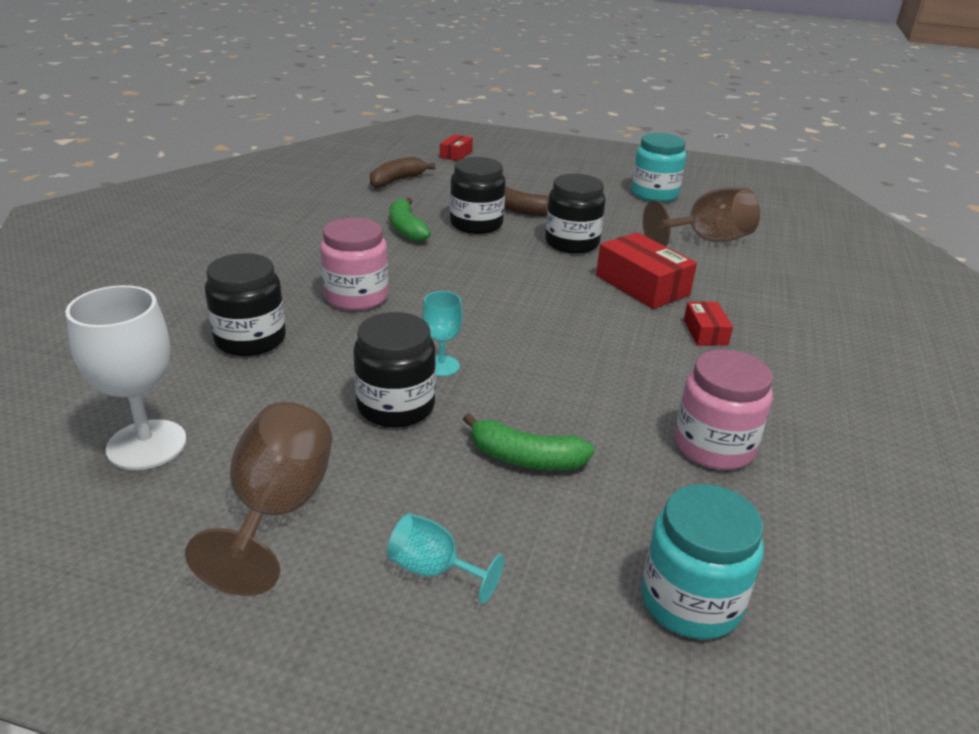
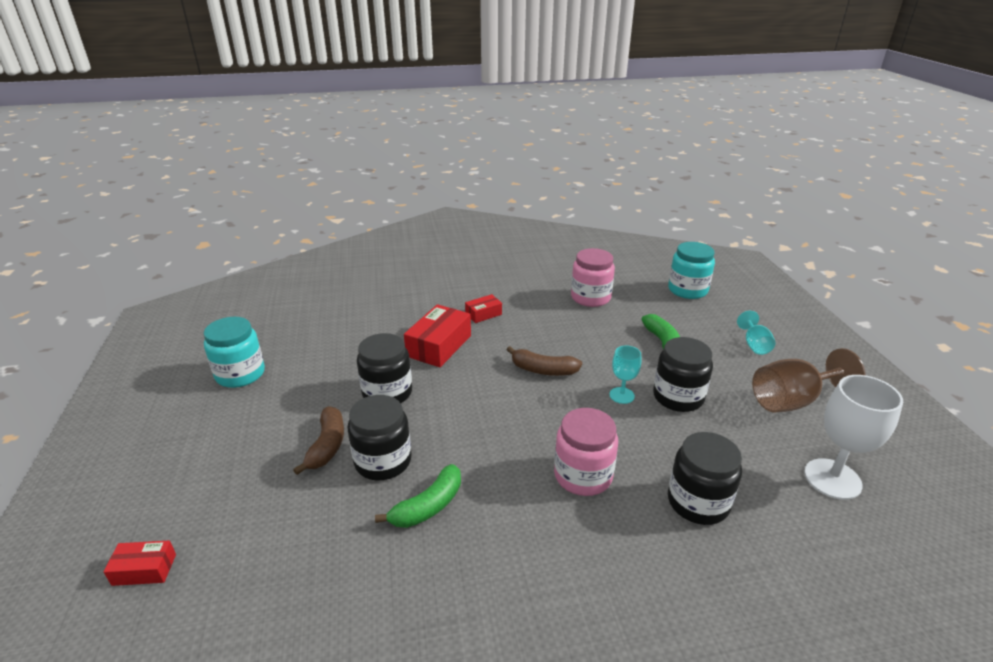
camera: 115 degrees left, 0 degrees up
(397, 181) = (282, 586): brown banana -> brown banana (543, 370)
(706, 240) = (337, 333): brown goblet -> none

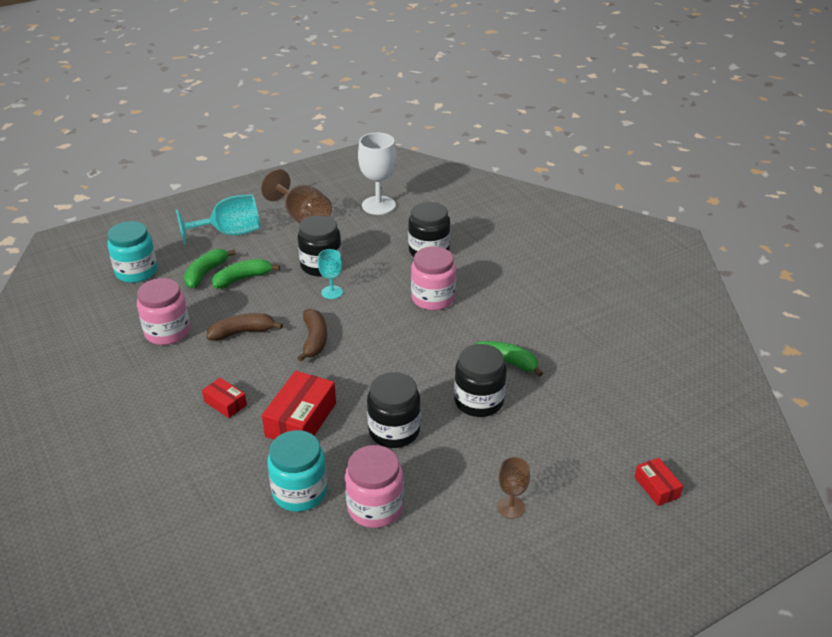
camera: 110 degrees left, 5 degrees up
(240, 374) = (421, 568): turquoise jar -> turquoise jar (300, 492)
(240, 440) = (511, 507): none -> brown goblet
(315, 365) = (375, 507): none -> pink jar
(327, 446) = (482, 442): brown banana -> brown banana (242, 332)
(439, 346) = (301, 420): red box -> red box turned 75 degrees counterclockwise
(677, 323) = (206, 273): none -> green banana
(754, 345) = (230, 233): turquoise goblet -> turquoise goblet, size x1.81

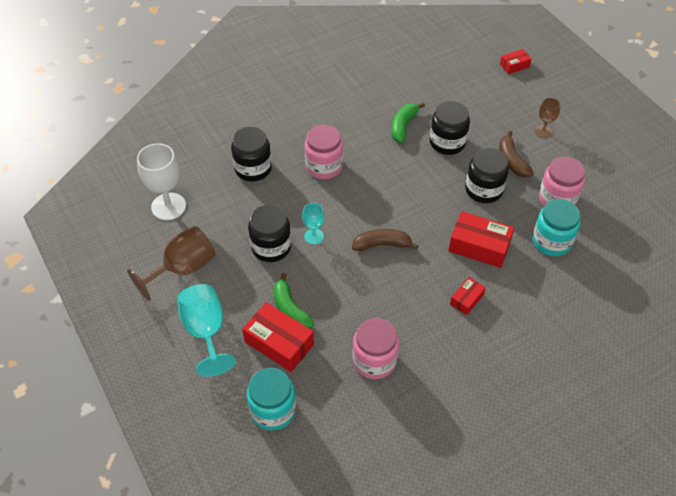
camera: 90 degrees left, 15 degrees up
(206, 273) = (279, 343): green banana -> red box
(242, 332) = (373, 299): brown banana -> brown banana (511, 161)

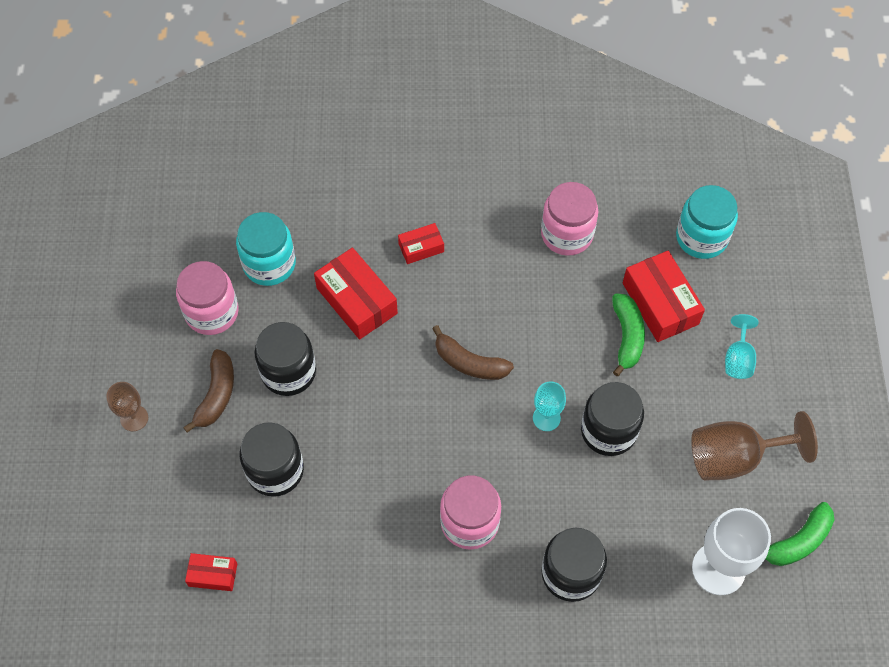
camera: 150 degrees left, 10 degrees up
(206, 331) = (738, 359): turquoise goblet -> turquoise goblet, size x0.55
(403, 126) = (312, 534): green banana -> green banana (798, 542)
(514, 65) = (61, 559): red box -> red box (213, 575)

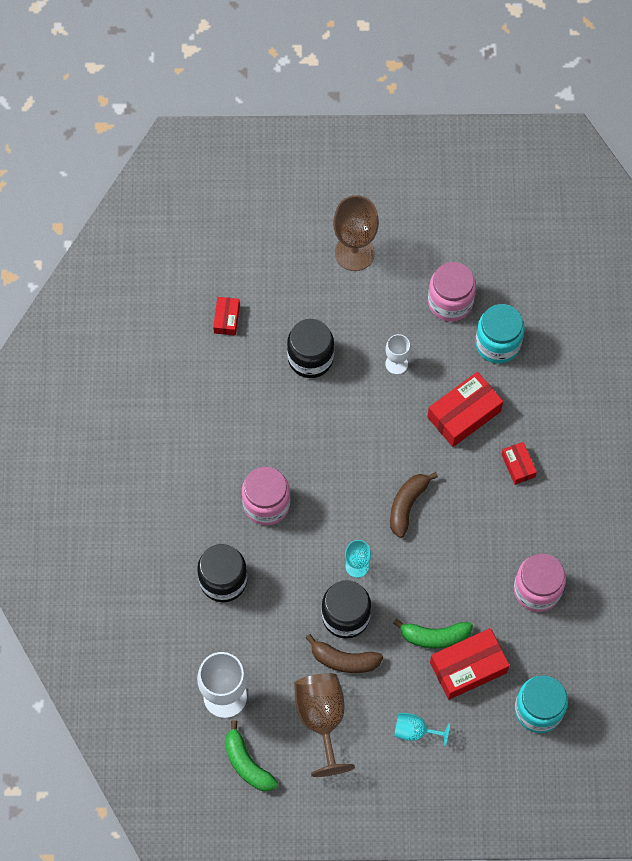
camera: 90 degrees right, 5 degrees up
(134, 418) = (354, 253): brown goblet -> brown goblet, size x1.81
(216, 395) = (375, 311): brown banana -> brown banana (344, 660)
(288, 372) = (396, 364): black jar -> white goblet

